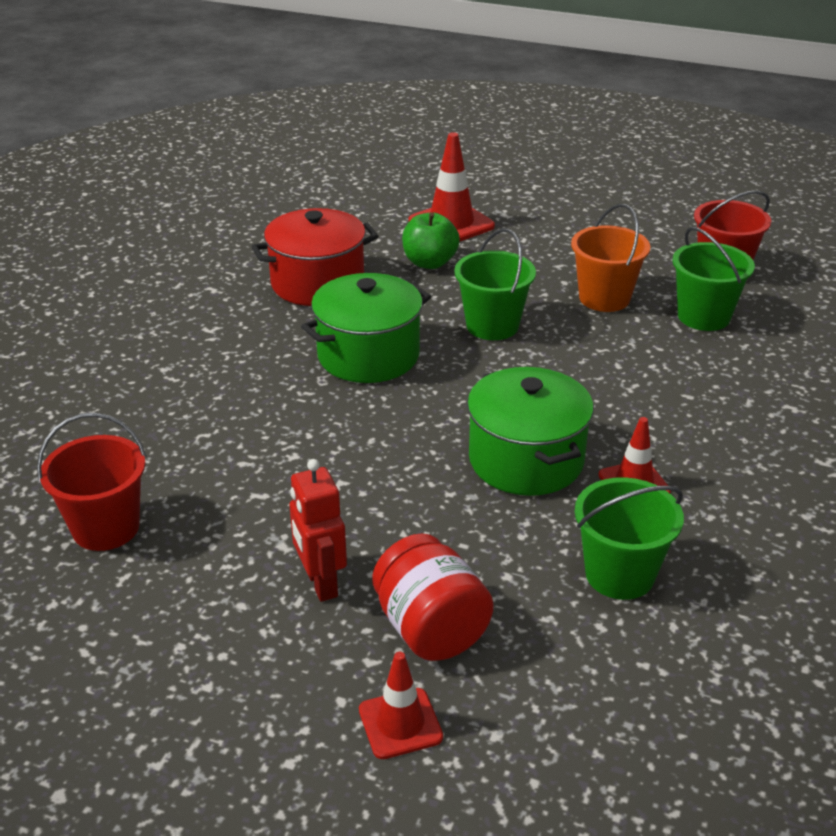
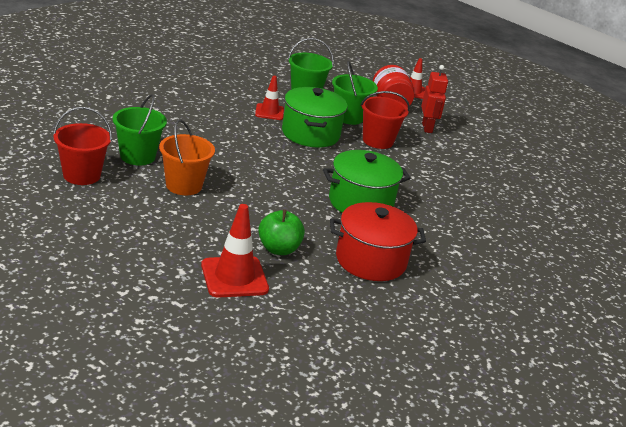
camera: 165 degrees left, 5 degrees down
(106, 528) = (519, 172): red bucket -> red bucket (378, 141)
(492, 326) = (272, 194): green bucket -> green bucket (348, 117)

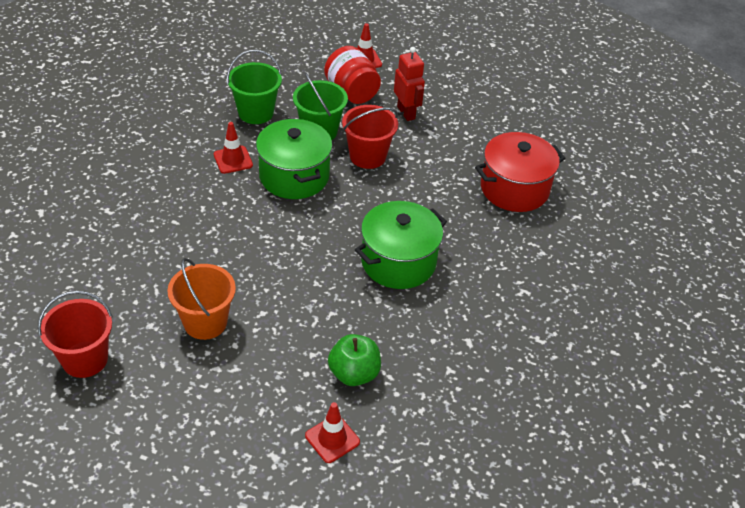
camera: 20 degrees left, 15 degrees up
(137, 156) = (129, 299): green bucket -> none
(234, 277) = (332, 439): red traffic cone -> red traffic cone, size x0.62
(371, 260) = (451, 345): red pot -> red pot (514, 189)

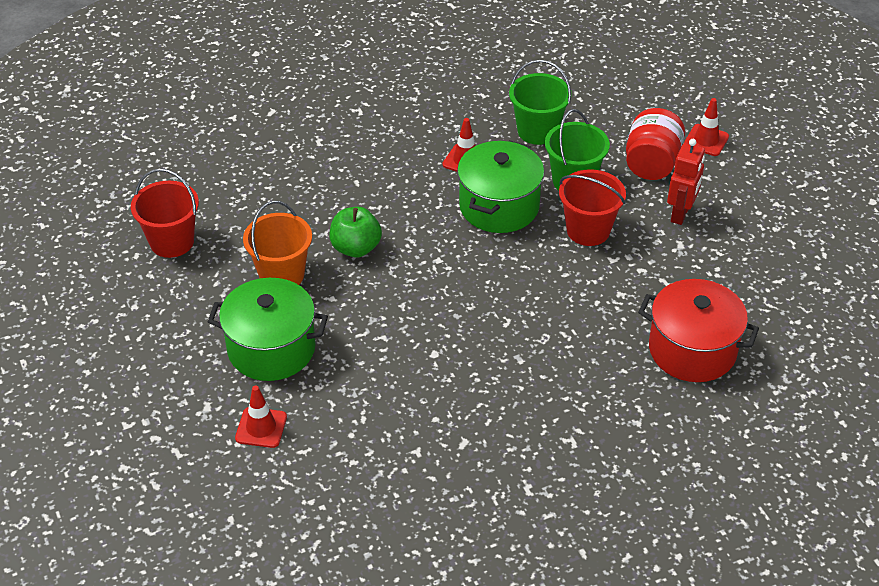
camera: 50 degrees right, 0 degrees up
(354, 373) = (339, 394): green apple -> green apple (356, 248)
(398, 262) = (492, 336): green pot -> green pot (271, 348)

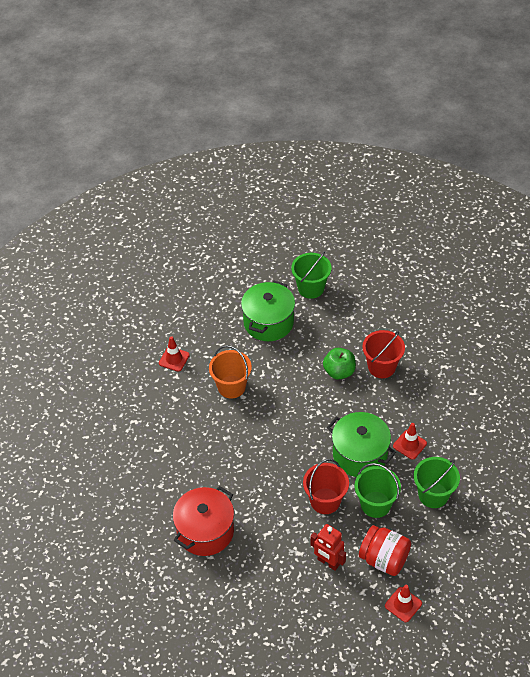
camera: 105 degrees right, 5 degrees up
(172, 242) = (365, 285): red bucket -> red bucket (381, 367)
(186, 307) = (311, 288): none -> green bucket
(261, 427) = (214, 312): red traffic cone -> red traffic cone (174, 359)
(282, 275) = (325, 333): orange bucket -> orange bucket (231, 387)

